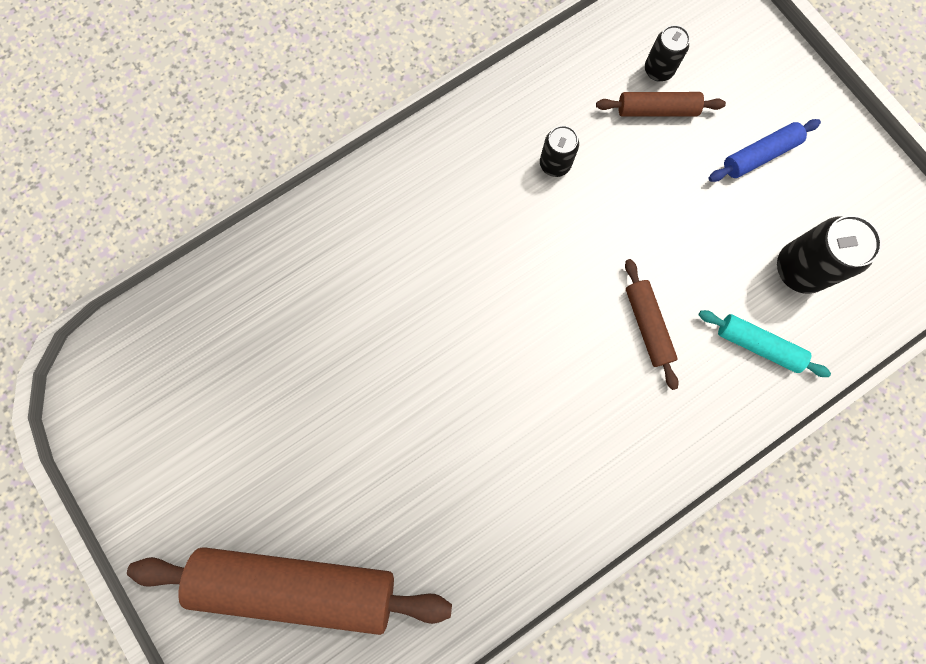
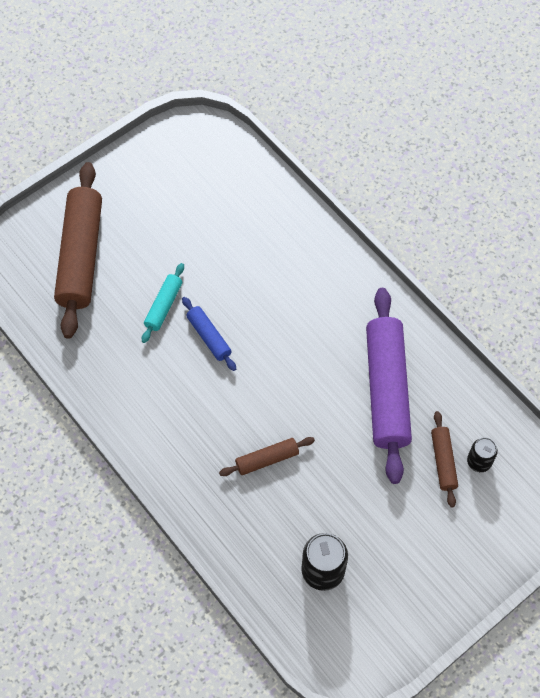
camera: 85 degrees right, 15 degrees down
(555, 164) = (386, 389): black can -> purple rolling pin
(757, 345) = (259, 539): turquoise rolling pin -> turquoise rolling pin (163, 306)
(759, 155) = (415, 540): blue rolling pin -> blue rolling pin (209, 337)

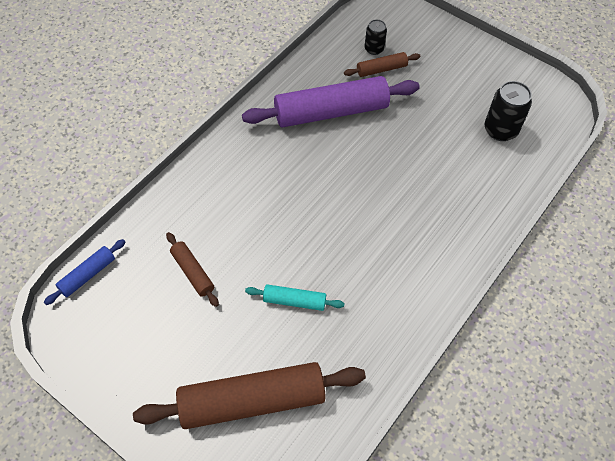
camera: 105 degrees left, 5 degrees down
(209, 337) = (318, 253): blue rolling pin -> blue rolling pin (87, 275)
(267, 459) = (423, 183): brown rolling pin -> brown rolling pin (192, 272)

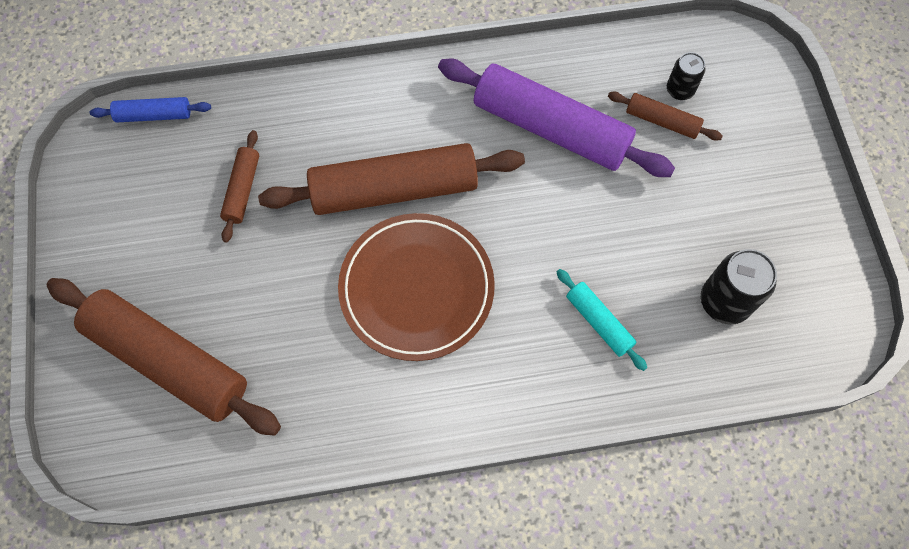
camera: 45 degrees right, 10 degrees up
(282, 204) = (394, 189): none -> brown rolling pin
(294, 301) = (302, 299): turquoise rolling pin -> turquoise rolling pin (599, 322)
(350, 244) = (416, 288): none -> brown plate

